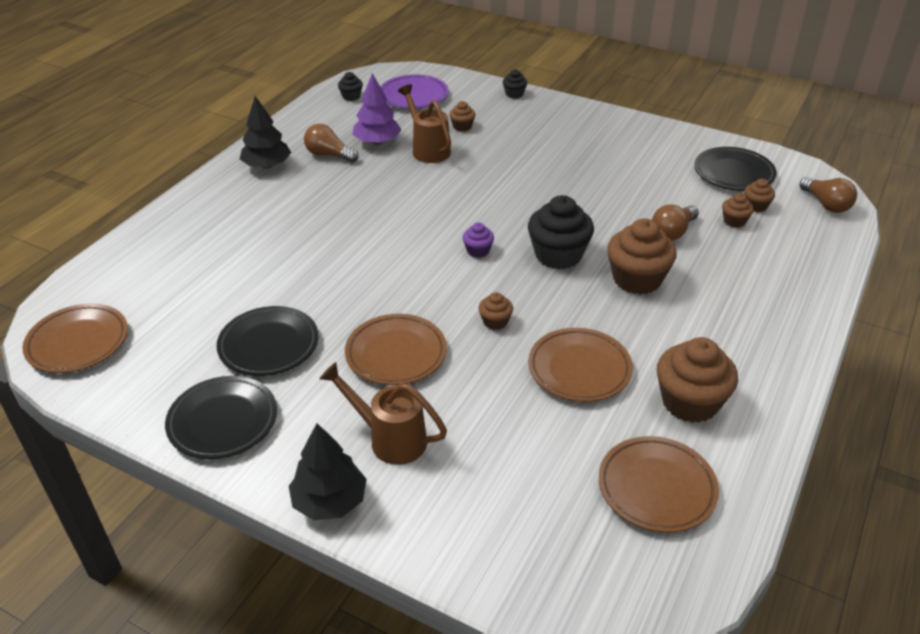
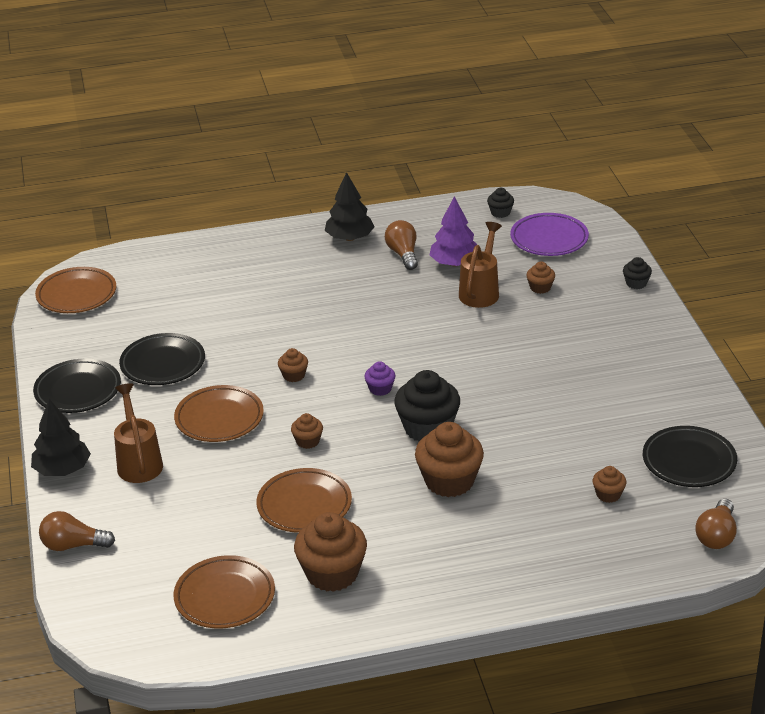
camera: 50 degrees right, 5 degrees down
(673, 232) = (542, 469): brown light bulb -> brown light bulb (73, 545)
(756, 206) = (652, 496): brown cupcake -> brown cupcake (294, 375)

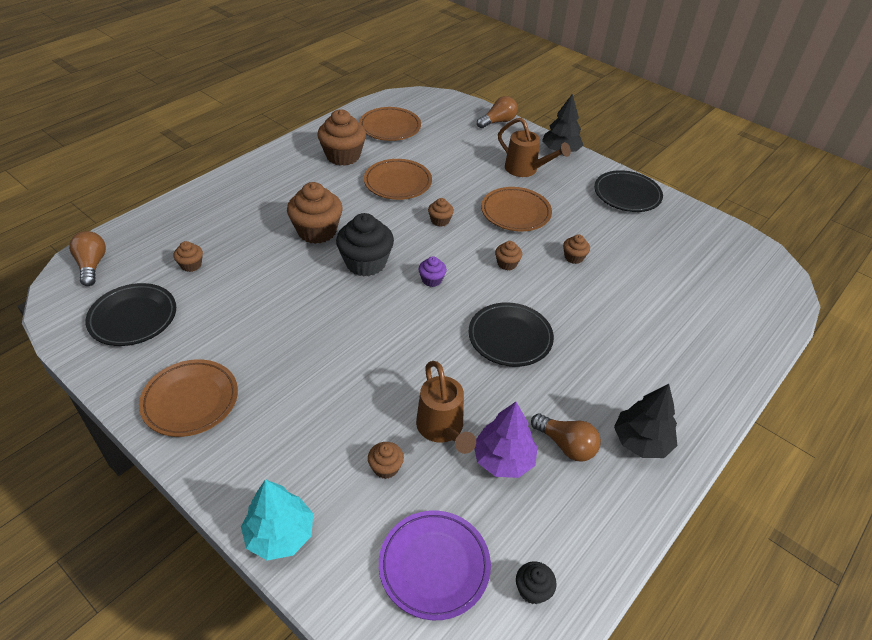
camera: 140 degrees right, 10 degrees up
(76, 295) = (749, 261): brown plate -> brown plate (190, 401)
(163, 364) = (605, 234): black plate -> black plate (510, 338)
(224, 357) = (574, 257): none -> brown cupcake
(636, 283) = (280, 534): black cupcake -> turquoise tree

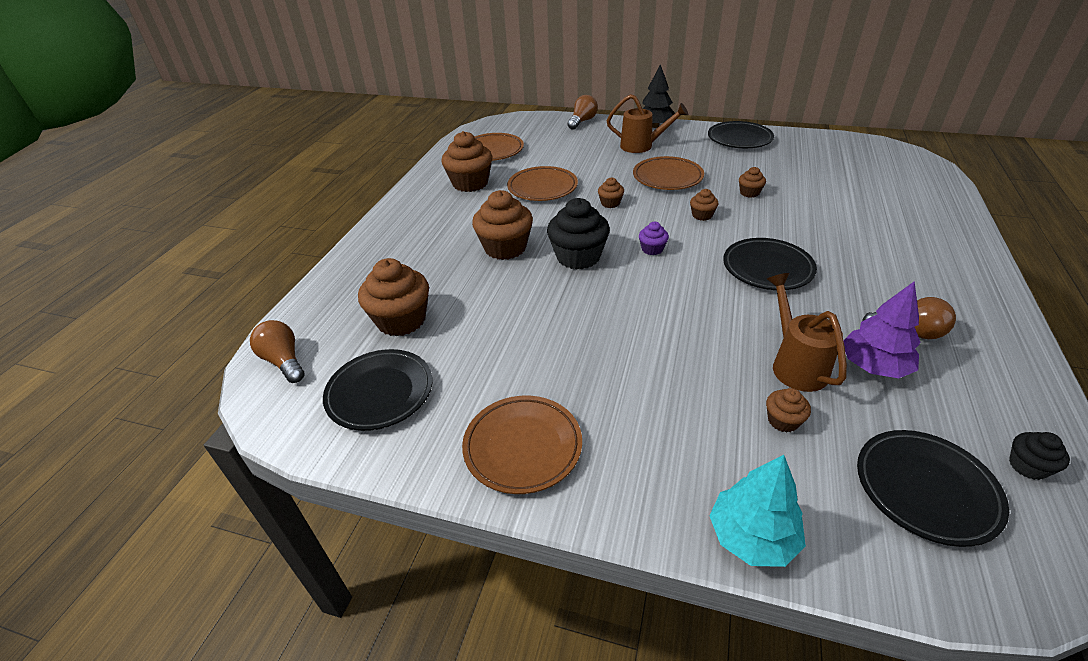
camera: 20 degrees left, 5 degrees down
(191, 265) = (401, 320): brown cupcake -> brown cupcake, size x2.05
(434, 566) = (925, 489): purple plate -> black plate
(442, 429) = (795, 364): brown watering can -> brown watering can turned 150 degrees counterclockwise
(641, 441) = (959, 304): black tree -> none

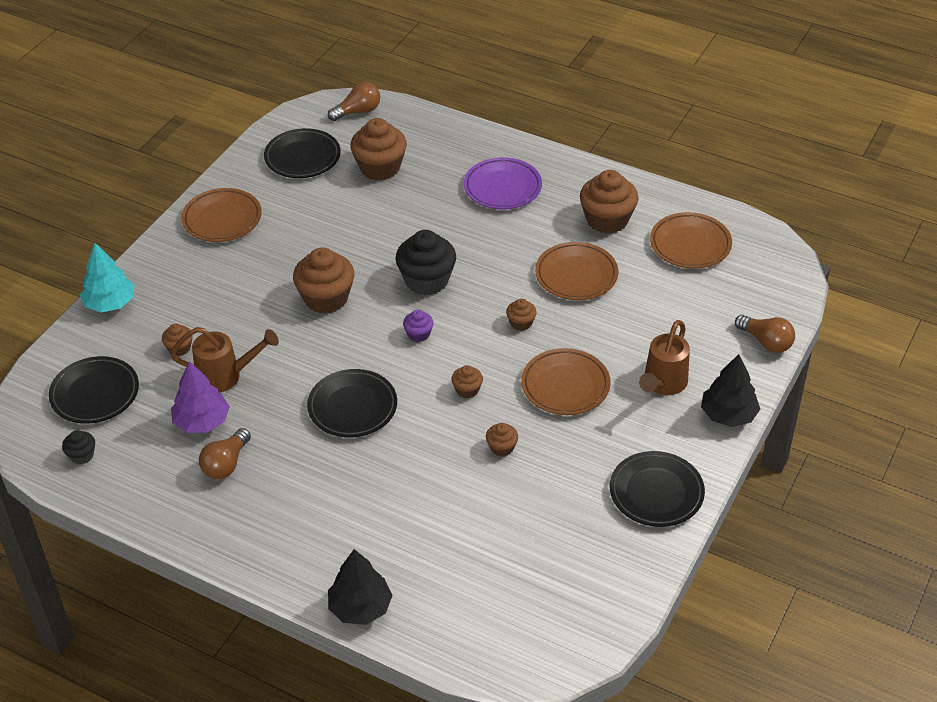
camera: 100 degrees right, 5 degrees up
(432, 236) = (502, 188): none -> purple plate
(505, 248) = (462, 234): brown cupcake -> brown cupcake (326, 298)
(961, 225) = (360, 607): none -> black tree

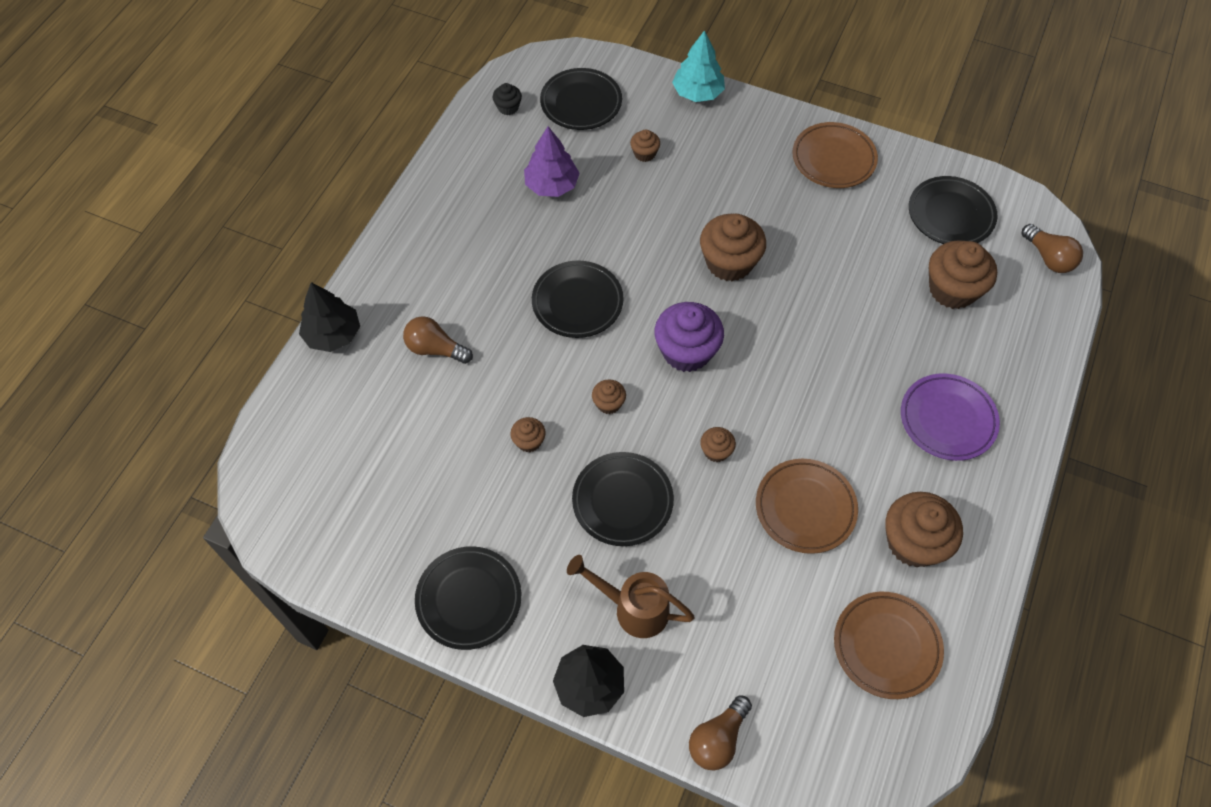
camera: 85 degrees right, 15 degrees up
(226, 376) = (611, 194): brown watering can -> none
(226, 464) = (501, 211): brown light bulb -> brown light bulb (435, 349)
(418, 334) = (686, 351): purple cupcake -> purple cupcake, size x2.05
(426, 280) = (771, 352): black cupcake -> none
(565, 386) = (622, 501): brown plate -> black plate

